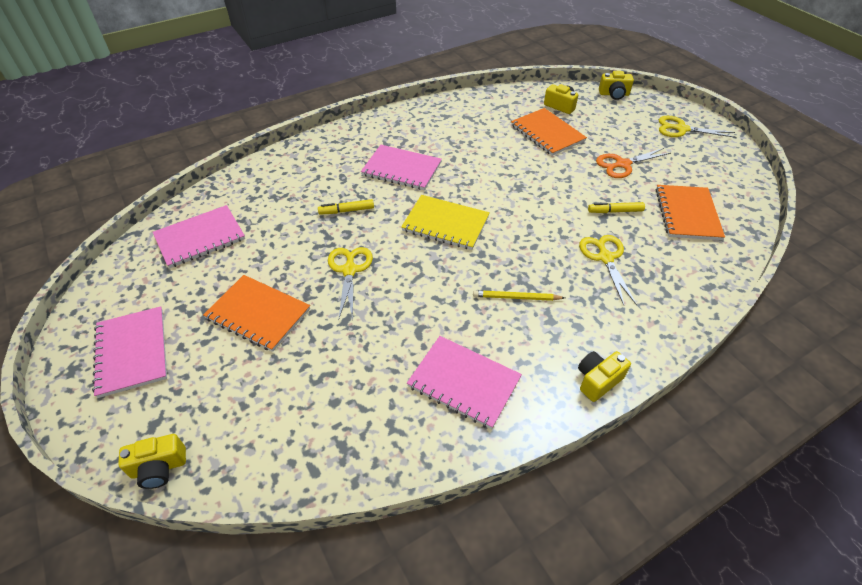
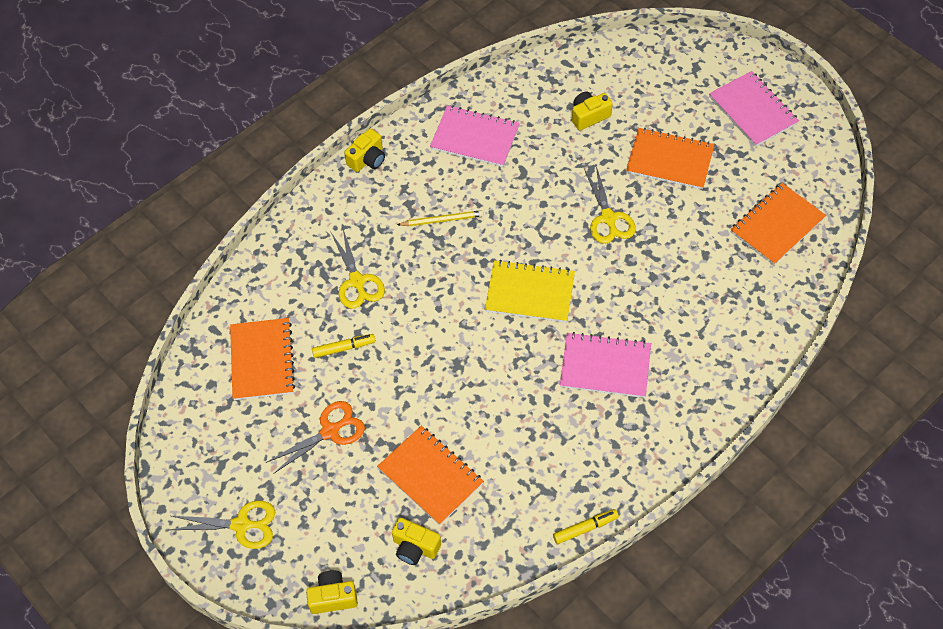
camera: 170 degrees right, 10 degrees up
(159, 468) = (672, 45): yellow camera -> yellow camera (589, 116)
(200, 238) = (777, 225): pink notebook -> orange notebook
(346, 211) = (643, 289): yellow marker -> yellow marker (585, 528)

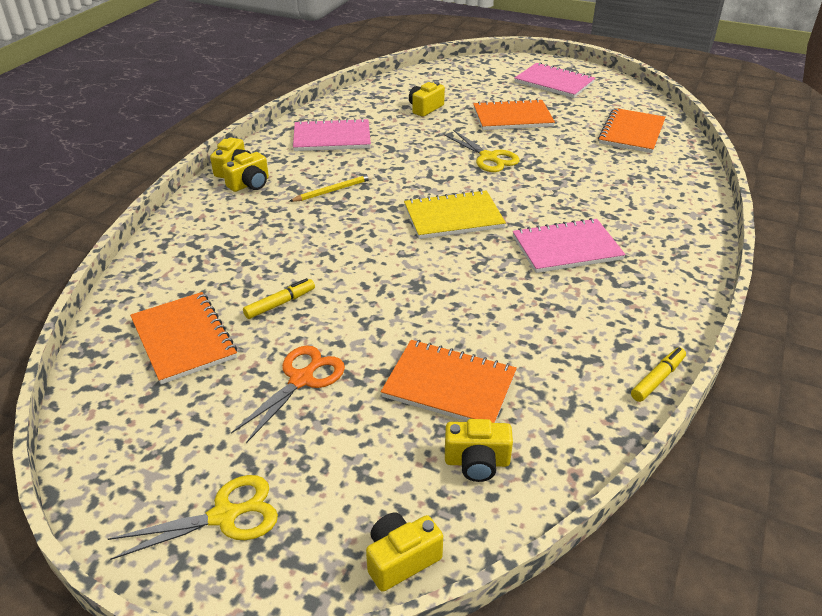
camera: 25 degrees left, 20 degrees down
(357, 281) = (267, 250): yellow scissors -> none
(373, 186) = (250, 184): none -> yellow camera

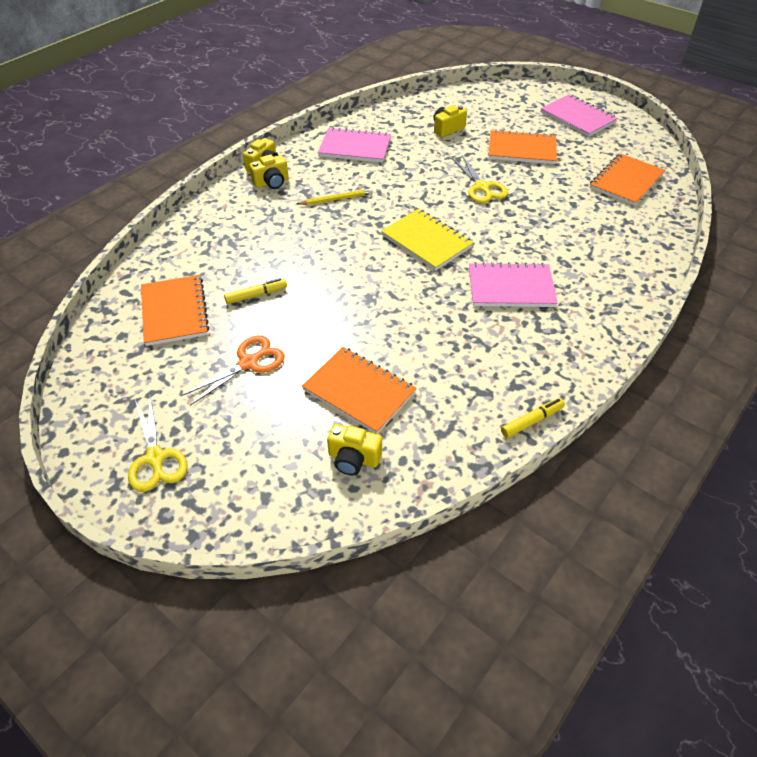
camera: 15 degrees right, 10 degrees up
(224, 516) = (155, 458): yellow scissors -> yellow scissors turned 75 degrees clockwise
(401, 559) = (266, 520): yellow camera -> none
(453, 217) = (426, 241): yellow notebook -> yellow notebook turned 45 degrees clockwise

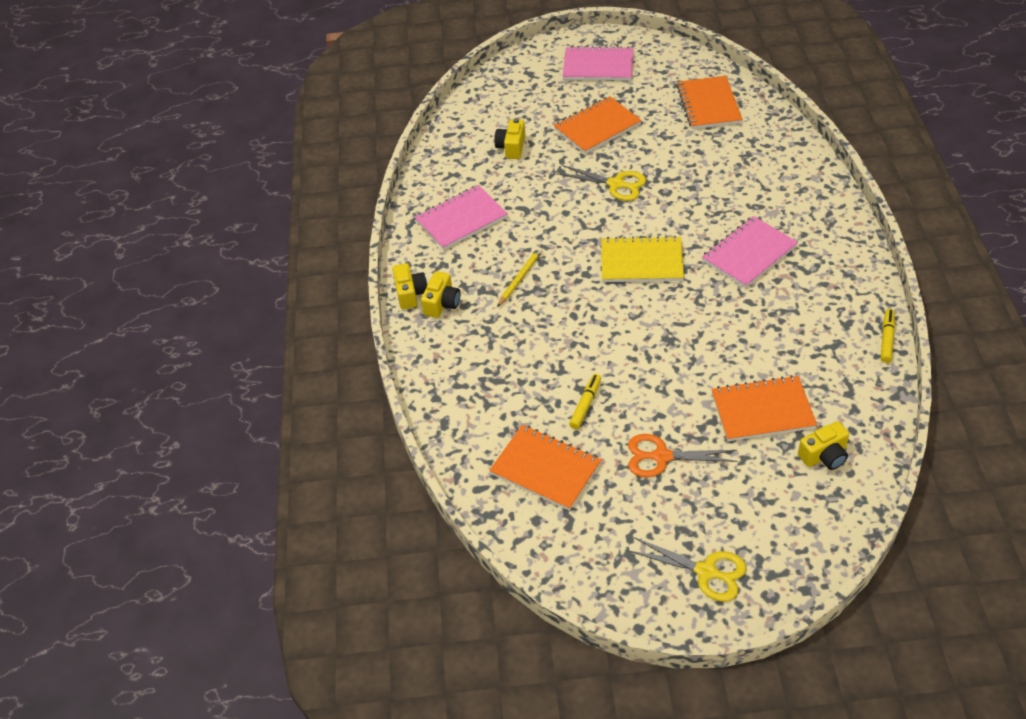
camera: 40 degrees left, 0 degrees up
(248, 363) = (662, 457): orange scissors -> orange scissors turned 90 degrees counterclockwise

